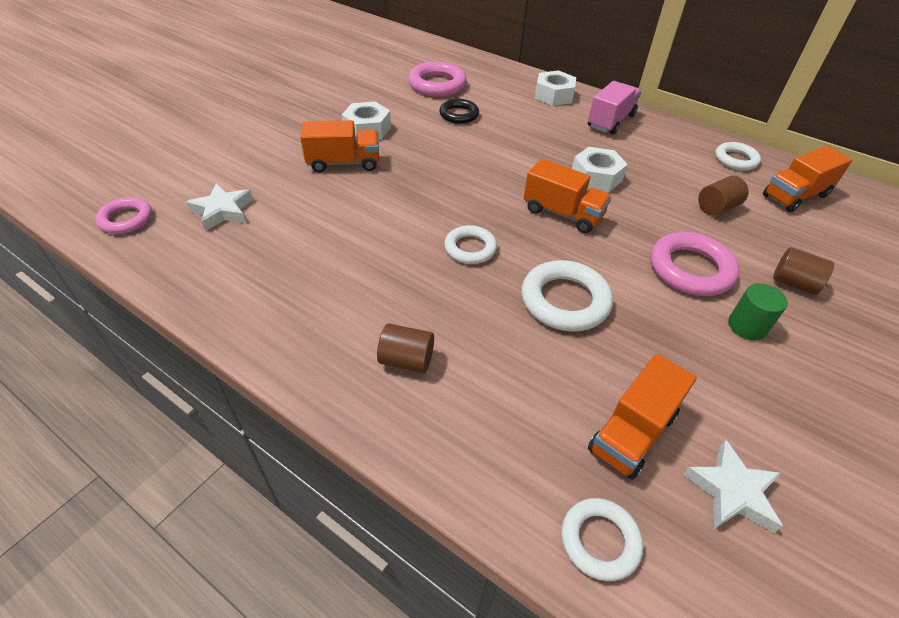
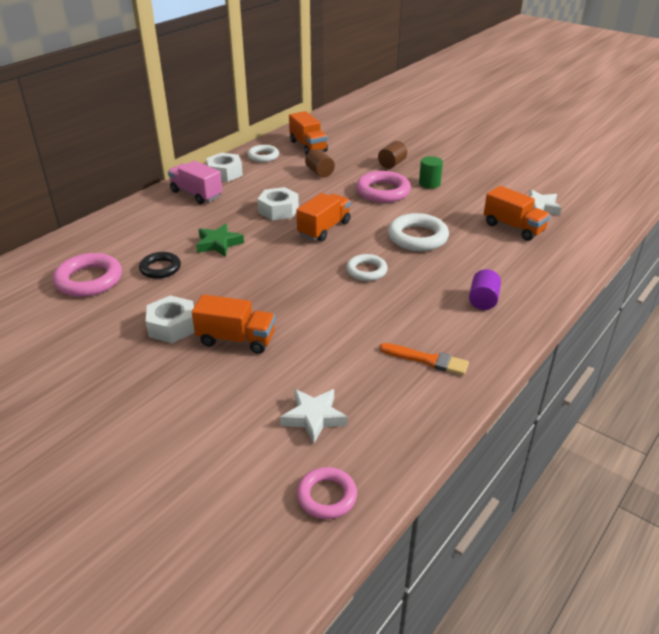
camera: 85 degrees left, 10 degrees down
(288, 293) = (427, 360): none -> orange brush
(344, 163) = (236, 339): orange truck -> orange truck turned 105 degrees clockwise
(406, 360) = (483, 300): brown cylinder -> purple cylinder
(510, 142) = (218, 244): none -> green star
(553, 95) = (141, 215): white nut -> white nut (225, 173)
(599, 541) = (578, 244): white ring -> none

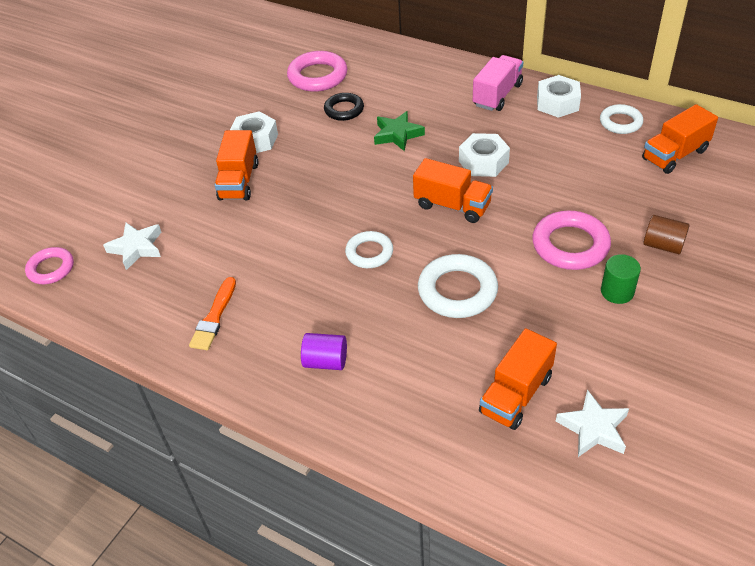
camera: 85 degrees right, 10 degrees up
(319, 172) = (598, 178): brown cylinder -> none

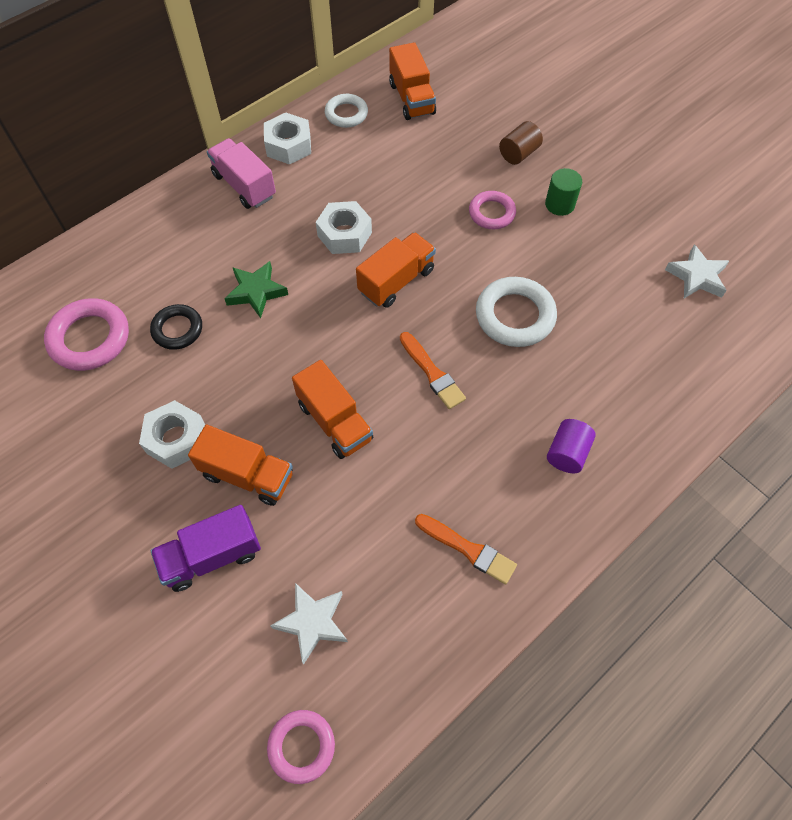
camera: 75 degrees left, 15 degrees up
(173, 185) = (212, 556): none -> purple truck
(369, 253) = (432, 373): white ring -> orange brush
(516, 394) = (649, 315): orange truck -> orange truck (335, 422)
(570, 245) = (491, 213): pink ring -> pink ring, size x0.63

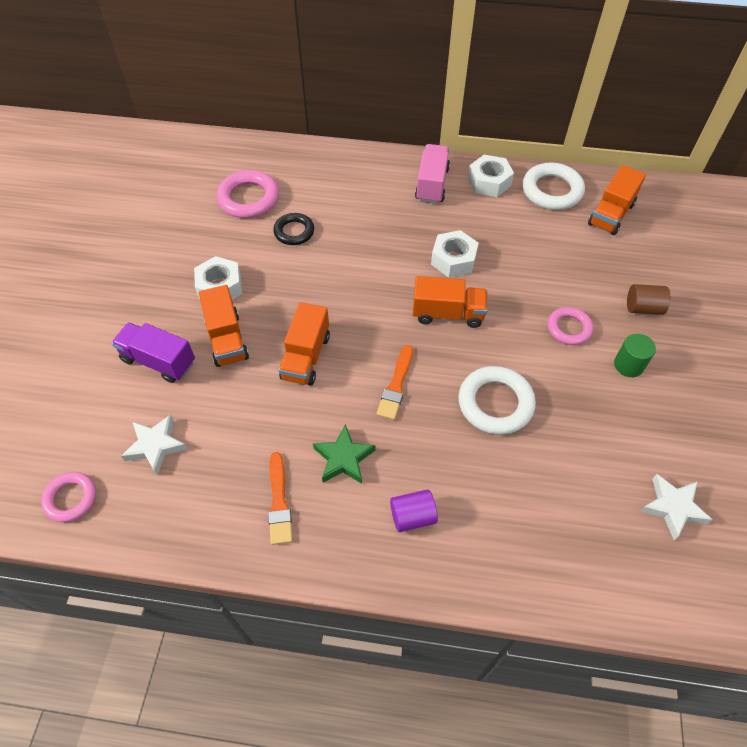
camera: 50 degrees right, 5 degrees down
(256, 292) = (360, 248): green star -> green star (344, 458)
(346, 114) = (552, 191): white ring -> white ring, size x1.58

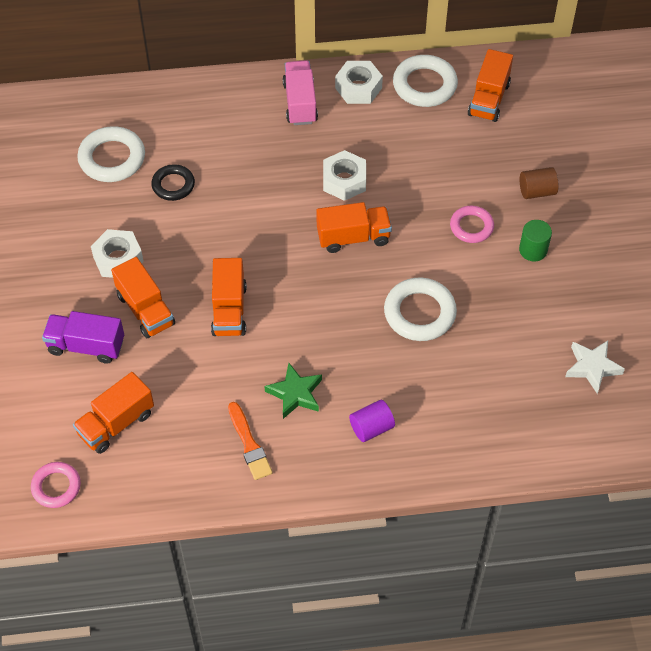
camera: 15 degrees left, 0 degrees up
(155, 446) = (116, 423): white star -> orange truck
(248, 198) = (112, 158): pink ring -> white ring
(396, 385) = (323, 317): orange brush -> none

